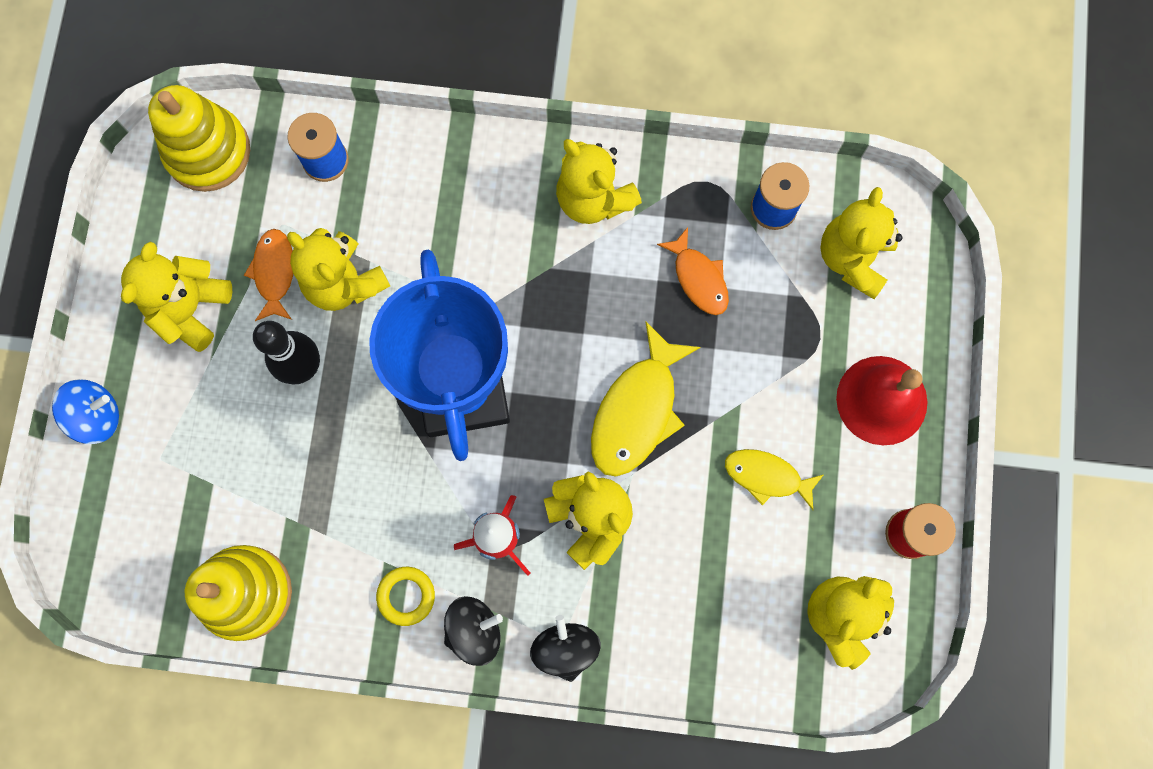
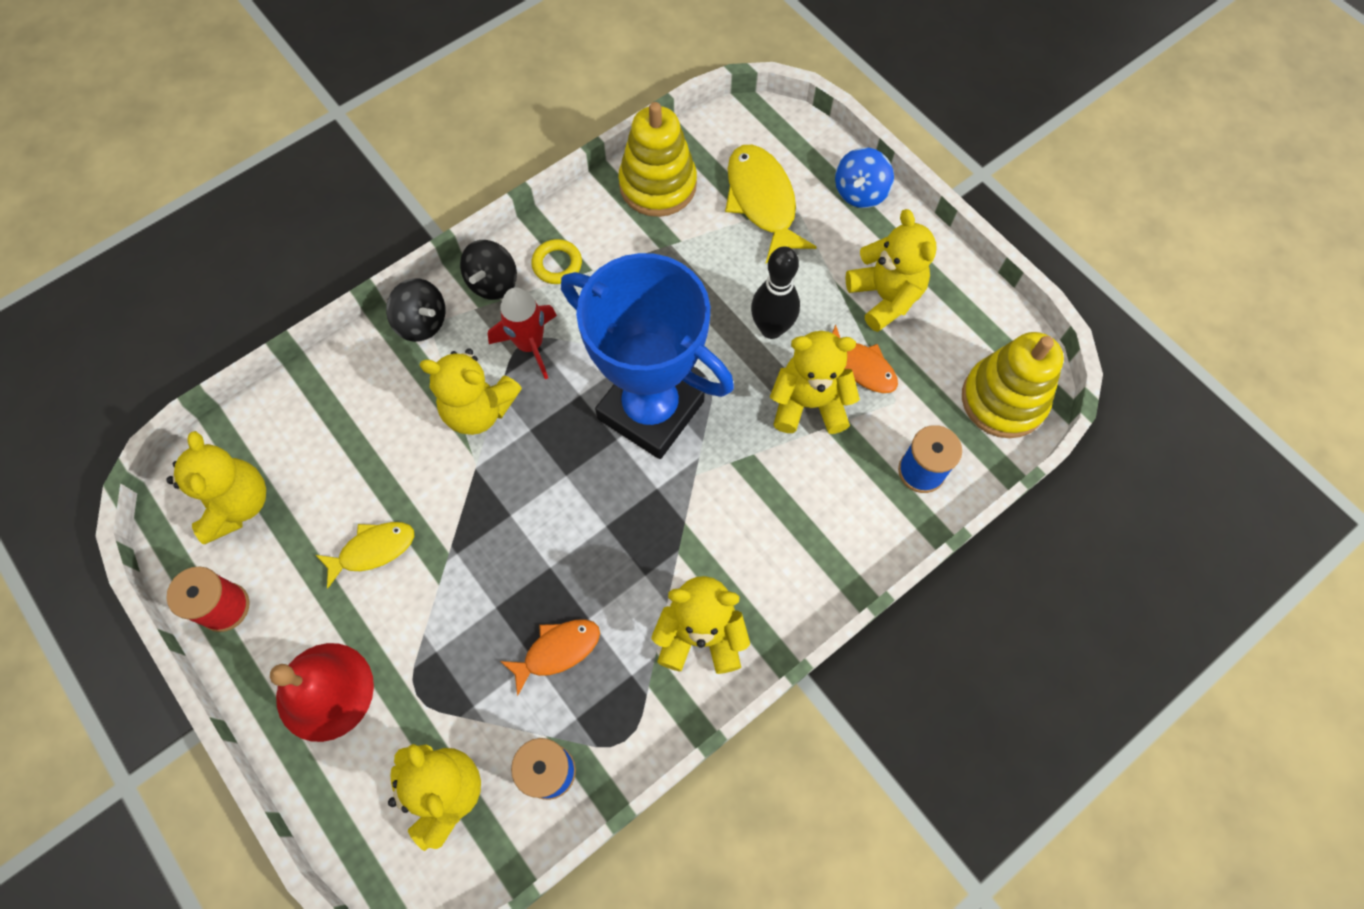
camera: 135 degrees right, 10 degrees down
(637, 411) = (512, 508): yellow fish -> yellow fish (762, 201)
(698, 278) = (557, 650): orange fish -> orange fish turned 135 degrees clockwise

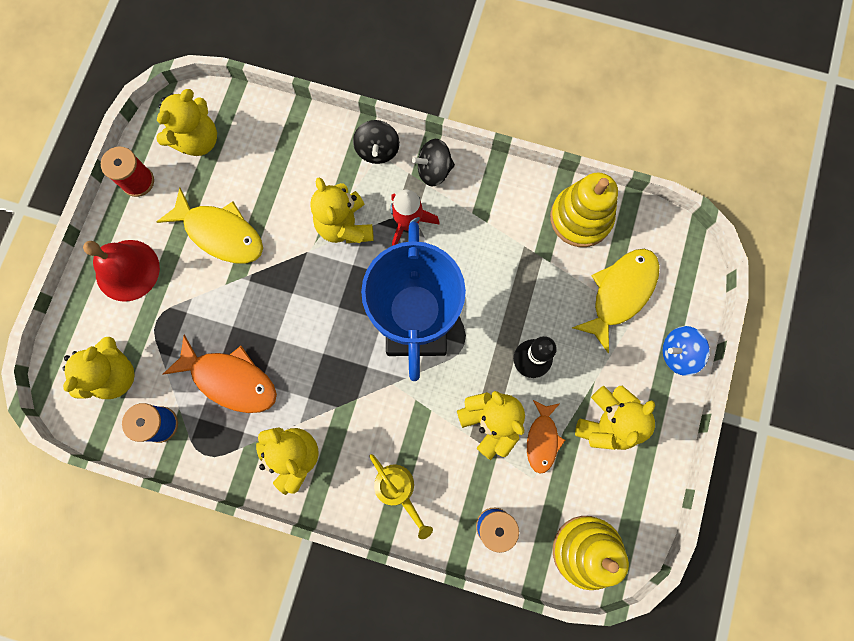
camera: 55 degrees right, 10 degrees up
(373, 550) = (220, 233): yellow fish -> yellow fish, size x1.63
(557, 264) = (475, 198): yellow ring -> none
(557, 650) = (230, 379): orange fish -> orange fish, size x1.63
(818, 544) = (398, 490): none -> yellow watering can

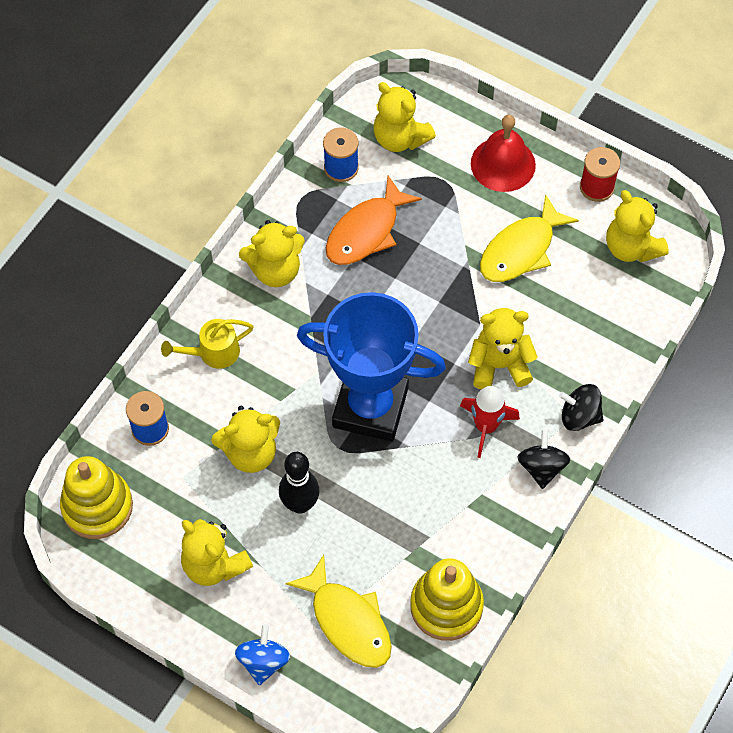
camera: 105 degrees right, 15 degrees down
(542, 439) = (217, 496): orange fish -> none

